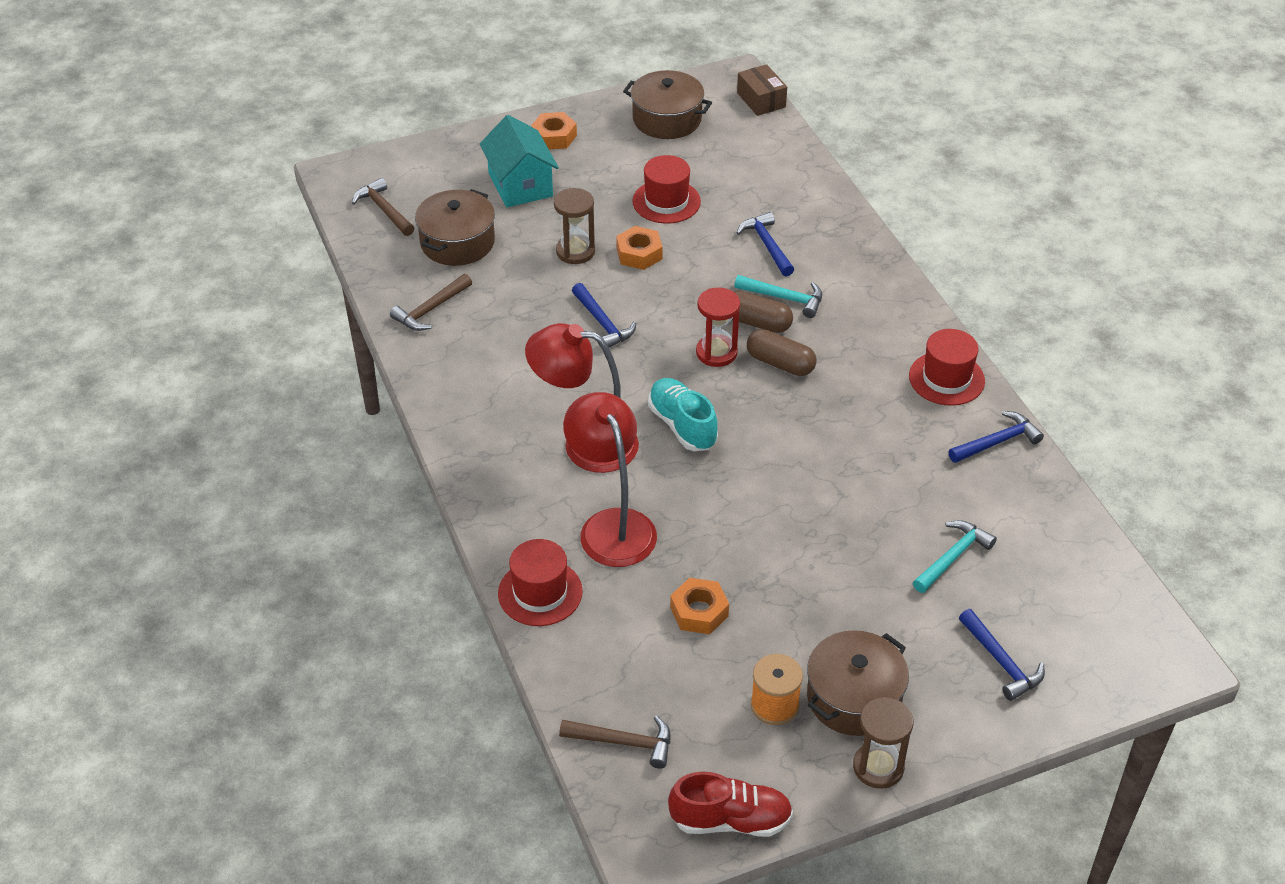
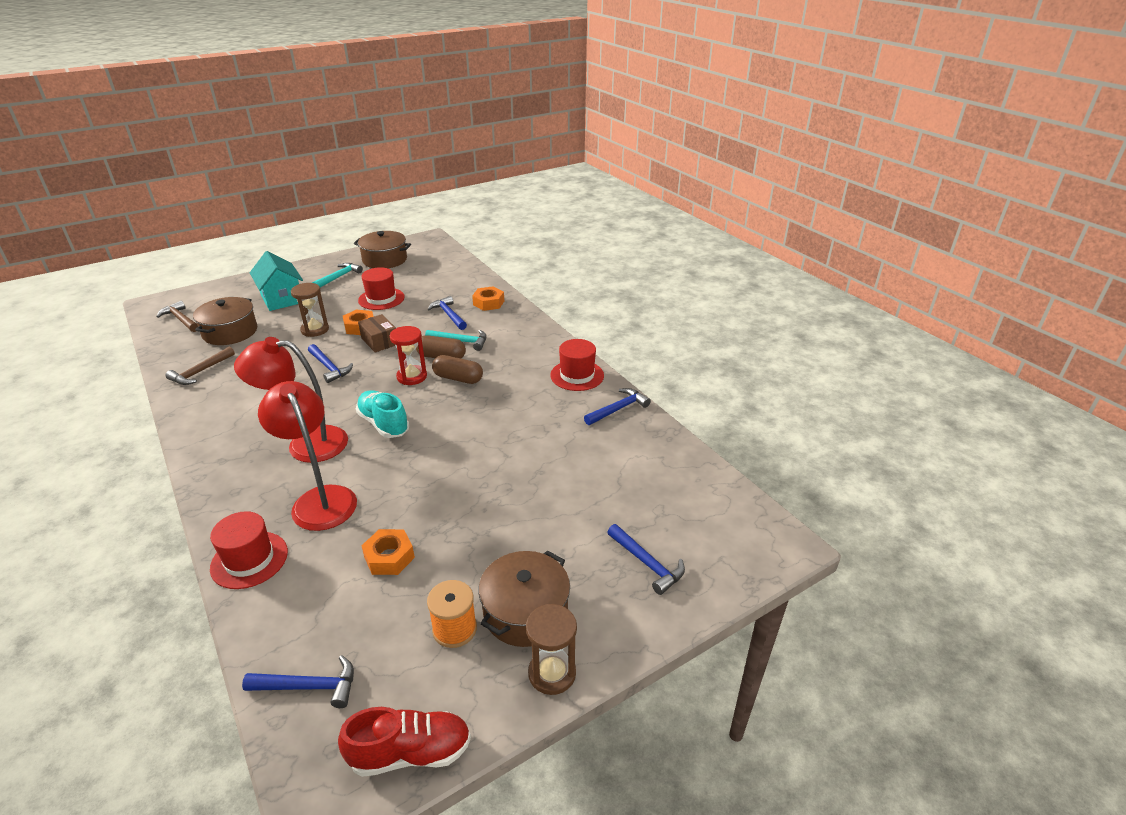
camera: 10 degrees left, 10 degrees down
(554, 137) = (309, 273): orange nut -> orange nut (488, 303)
(624, 742) = (309, 686): brown hammer -> blue hammer
(761, 100) = (445, 247): brown box -> brown box (379, 341)
(953, 557) = (596, 489): turquoise hammer -> turquoise hammer (339, 277)

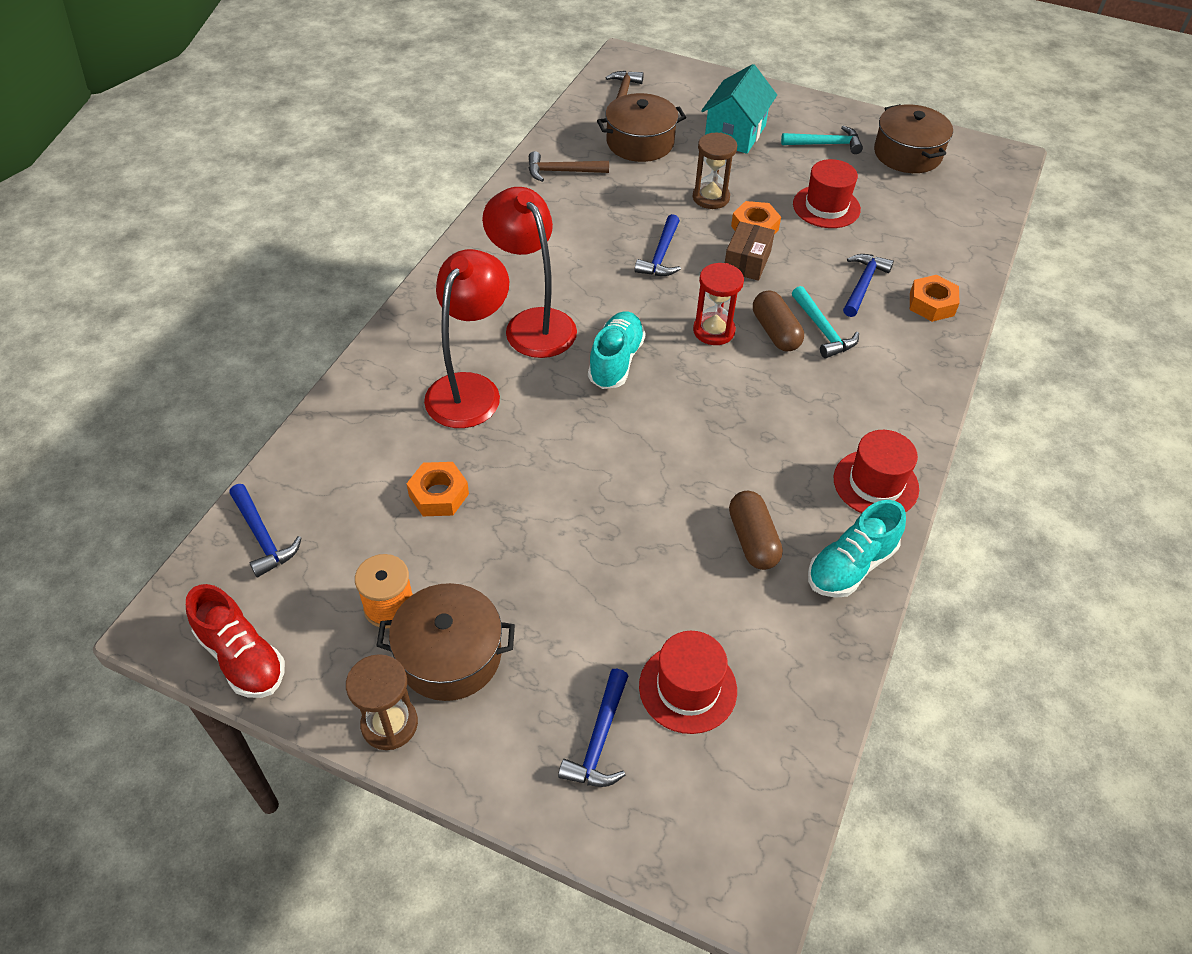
camera: 55 degrees right, 15 degrees up
(249, 560) = (363, 394): red hat -> red hat (687, 688)
(458, 378) = (751, 372): brown capsule -> brown capsule (752, 540)
(618, 409) = (850, 566): blue hammer -> turquoise shoe

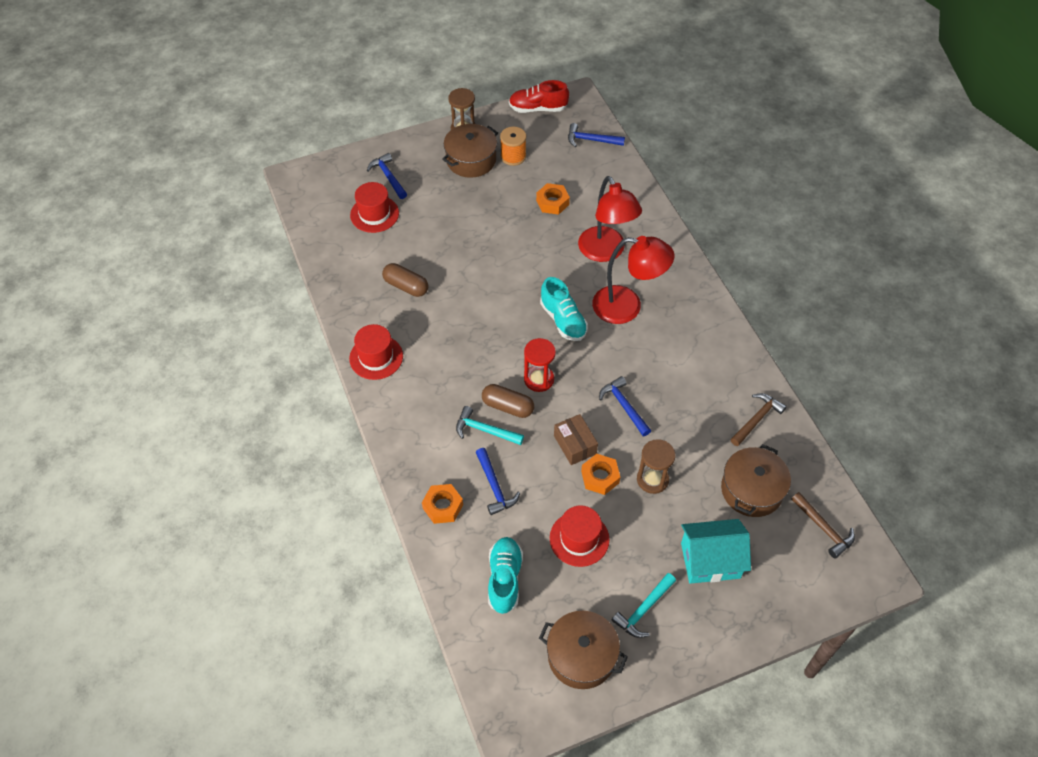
camera: 135 degrees right, 5 degrees up
(735, 133) = (710, 560): turquoise house -> turquoise house turned 75 degrees counterclockwise
(850, 566) = (353, 308): turquoise shoe -> turquoise shoe (504, 579)

